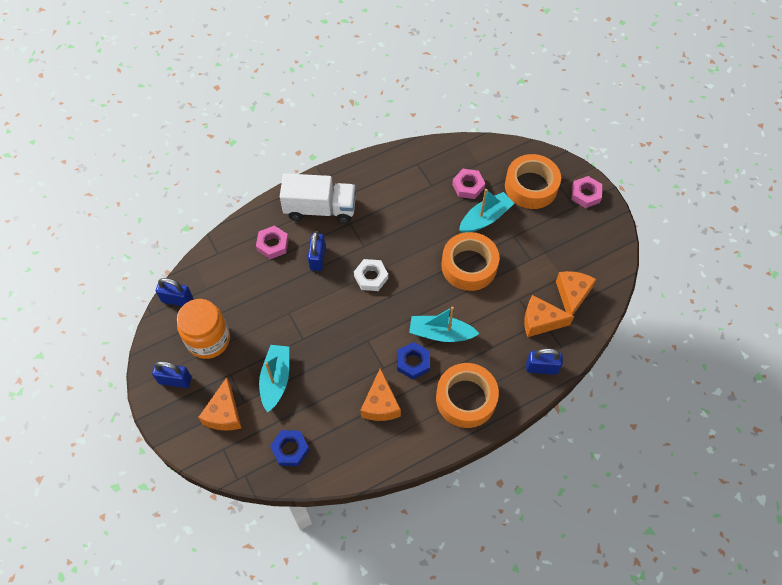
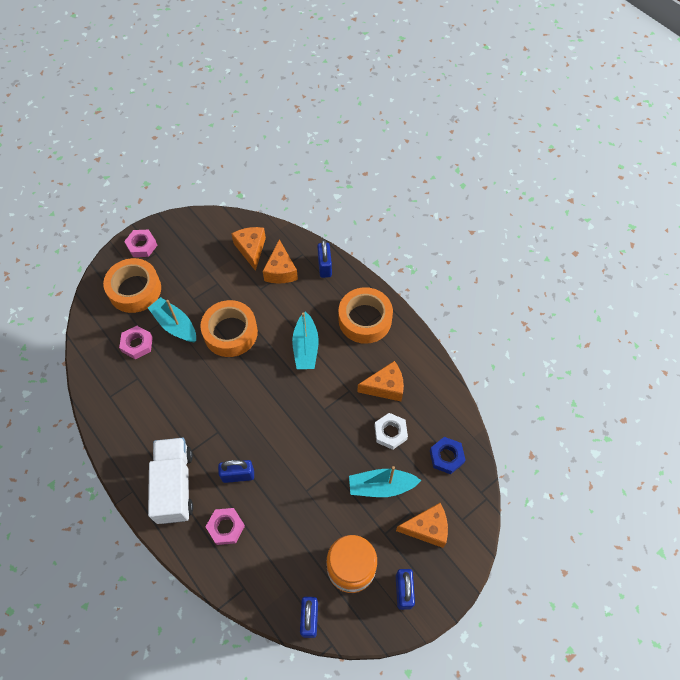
camera: 100 degrees left, 0 degrees up
(371, 277) = (254, 418): white nut -> white nut (390, 432)
(413, 362) = (339, 366): blue nut -> none
(572, 295) = (251, 249): orange cheese -> orange cheese turned 75 degrees clockwise

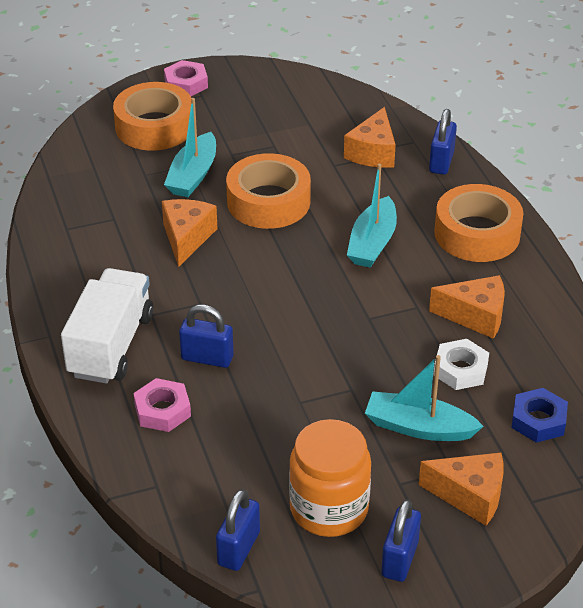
camera: 20 degrees right, 20 degrees down
(137, 344) = (130, 183): pink nut -> none
(175, 325) = (193, 175): turquoise boat -> turquoise boat turned 135 degrees counterclockwise
(251, 249) = (339, 120): orange cheese -> orange cheese (186, 238)

